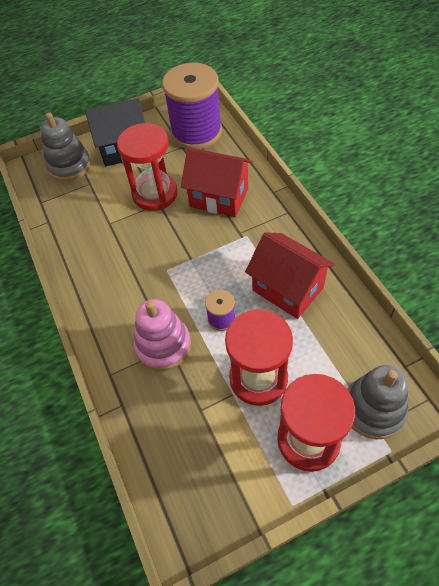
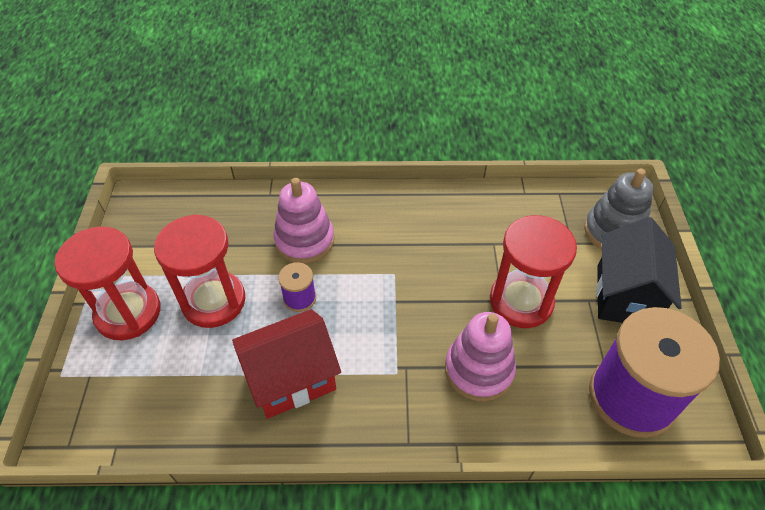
camera: 110 degrees right, 5 degrees down
(219, 197) = (479, 370): red house -> pink stacking toy
(373, 409) = (105, 384): grey stacking toy -> none

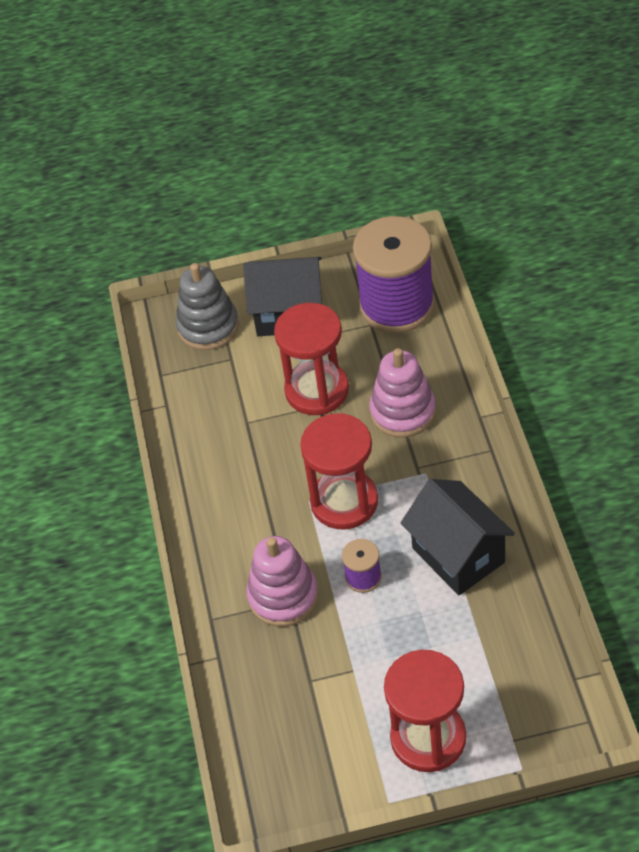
camera: 95 degrees left, 0 degrees up
(213, 301) = (389, 658): red hourglass -> red hourglass (344, 502)
(292, 379) = (458, 555): red house -> black house

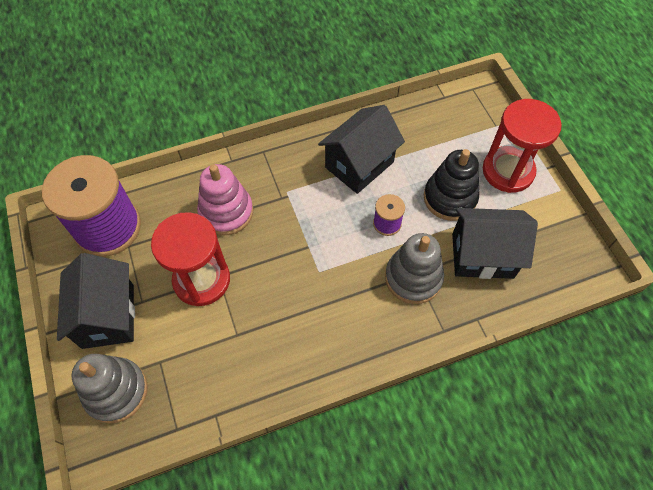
camera: 105 degrees left, 10 degrees up
(283, 596) = (413, 278): pink stacking toy -> grey stacking toy
(300, 678) = (482, 256): none -> black house
(344, 502) = (318, 245): red hourglass -> none
(392, 655) = (450, 198): none -> black stacking toy

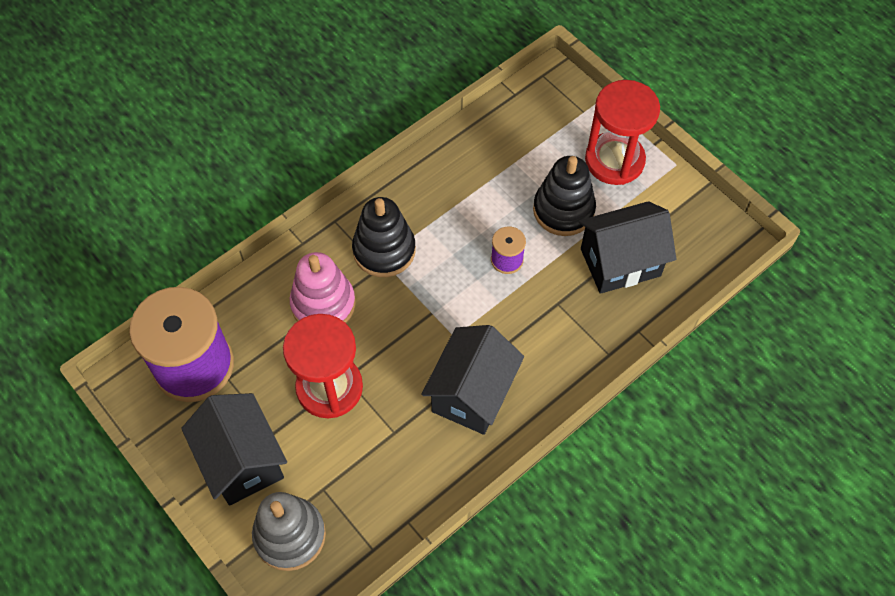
camera: 20 degrees left, 0 degrees up
(291, 185) = (384, 250): none -> black stacking toy
(359, 165) = (450, 203): black house -> black house (472, 393)
(413, 278) = (557, 310): grey stacking toy -> none

